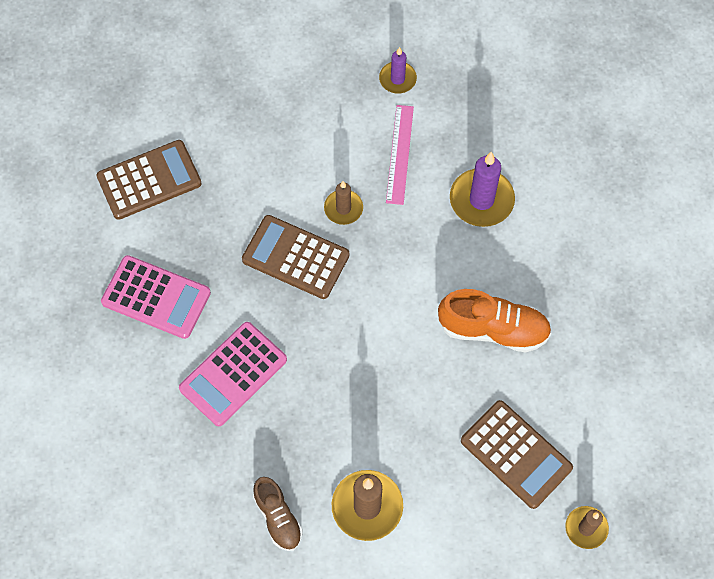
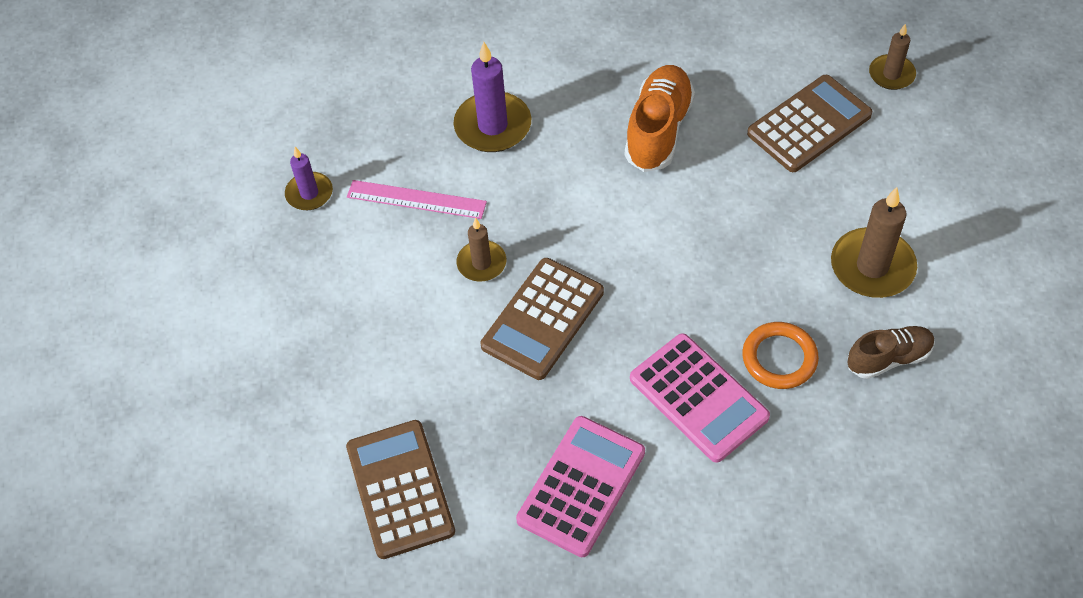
camera: 80 degrees left, 10 degrees down
(272, 433) = (779, 358): none -> orange ring

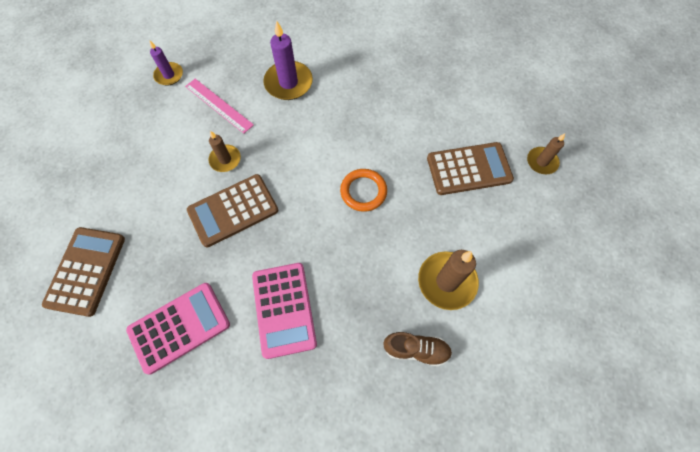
camera: 25 degrees right, 10 degrees up
(658, 130) = (377, 129): orange shoe -> none
(779, 358) = (349, 311): orange ring -> orange ring (363, 191)

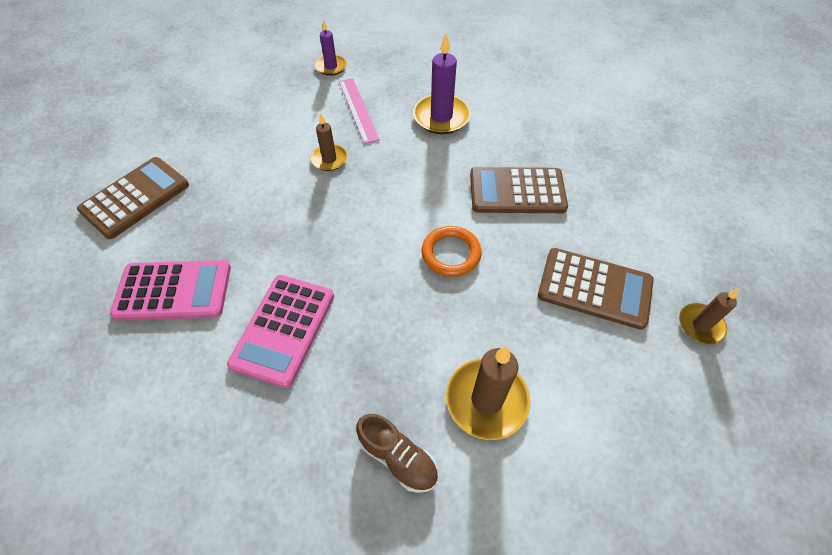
camera: 30 degrees right, 10 degrees down
(233, 210) = (303, 208): brown calculator -> brown calculator (517, 191)

